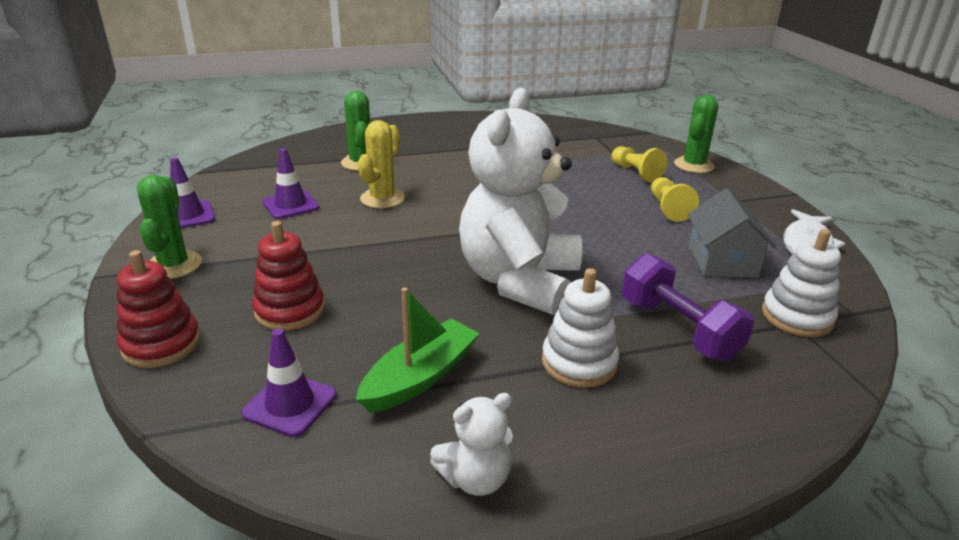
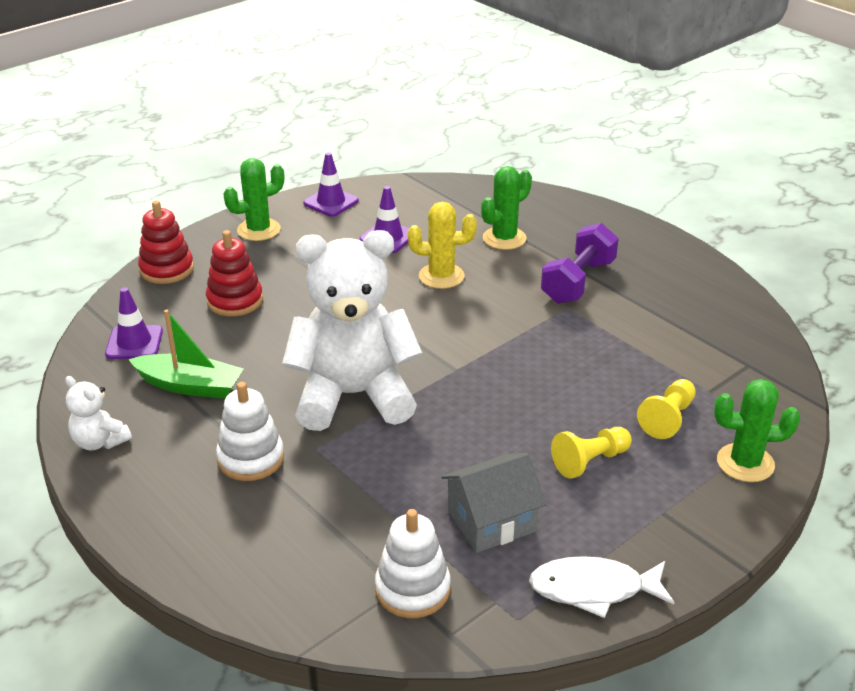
camera: 65 degrees right, 5 degrees up
(678, 329) = (336, 508): purple dumbbell -> purple dumbbell (578, 282)

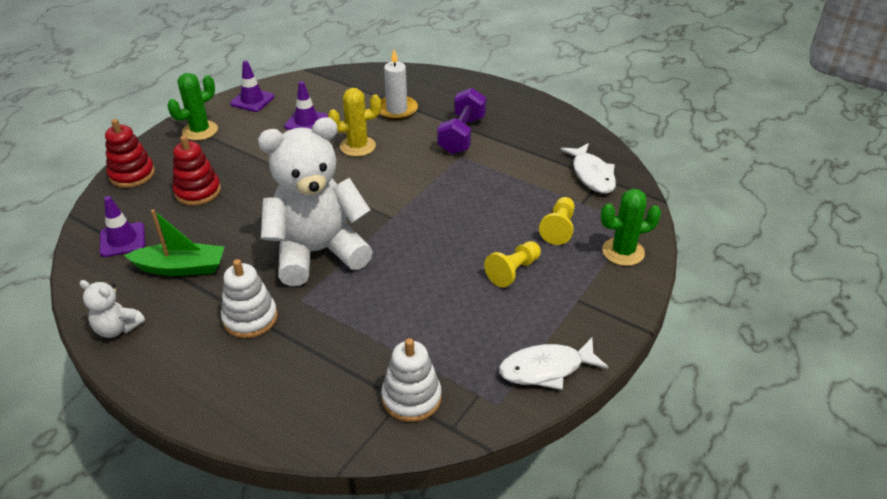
camera: 15 degrees left, 5 degrees up
(491, 521) = (455, 331): grey house -> none
(504, 238) = (396, 110): green cactus -> white candle
(735, 358) = (592, 175): none -> white fish

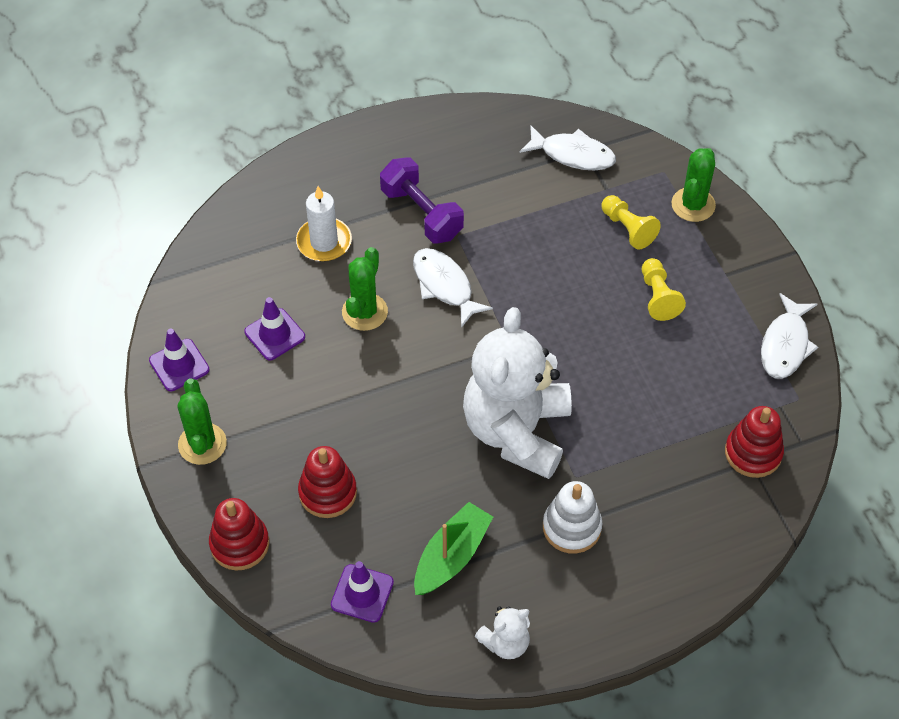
camera: 55 degrees left, 15 degrees up
(357, 146) = (364, 312): yellow cactus -> green cactus
(411, 398) = (753, 453): white stacking toy -> red stacking toy
(413, 168) = (444, 285): none -> white fish

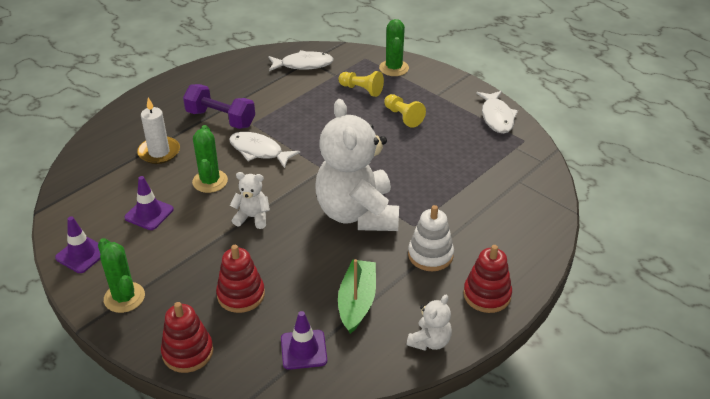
camera: 25 degrees left, 15 degrees down
(390, 387) = (252, 217): none -> white teddy bear
(753, 453) = (518, 176): red stacking toy -> red stacking toy (487, 295)

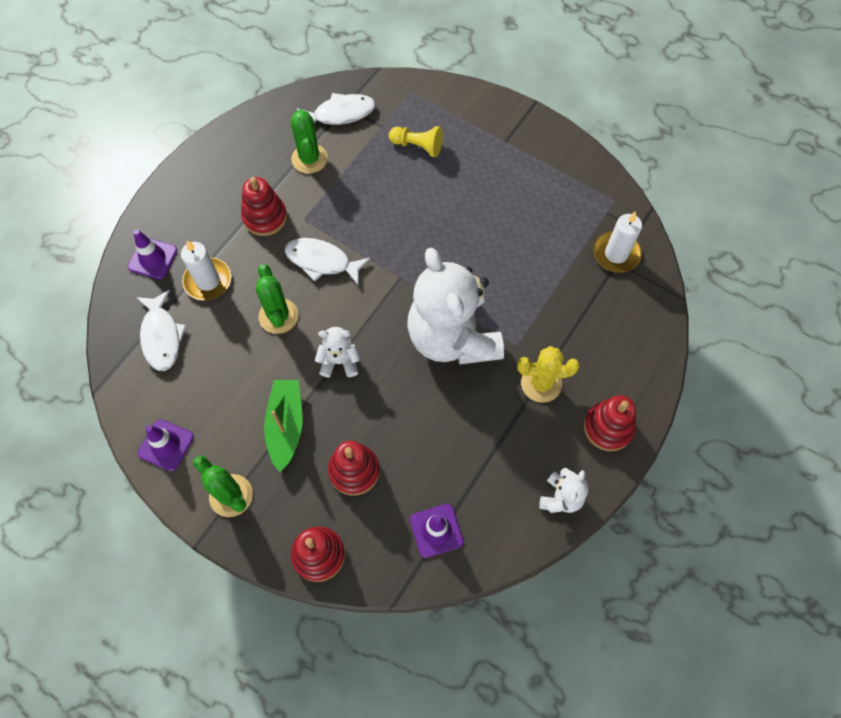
camera: 10 degrees left, 25 degrees up
(149, 213) = (223, 374): purple traffic cone -> purple traffic cone (153, 258)
(220, 119) = (265, 217): purple dumbbell -> red stacking toy
(357, 302) = (477, 459): green boat -> green boat (286, 426)
(394, 68) = (448, 105): green cactus -> green cactus (309, 159)
(403, 117) = (474, 183): yellow pawn -> none
(430, 255) = (541, 383): white stacking toy -> yellow cactus
(497, 117) = (578, 168): white fish -> white fish (161, 336)
(519, 175) = (616, 254): none -> white candle

